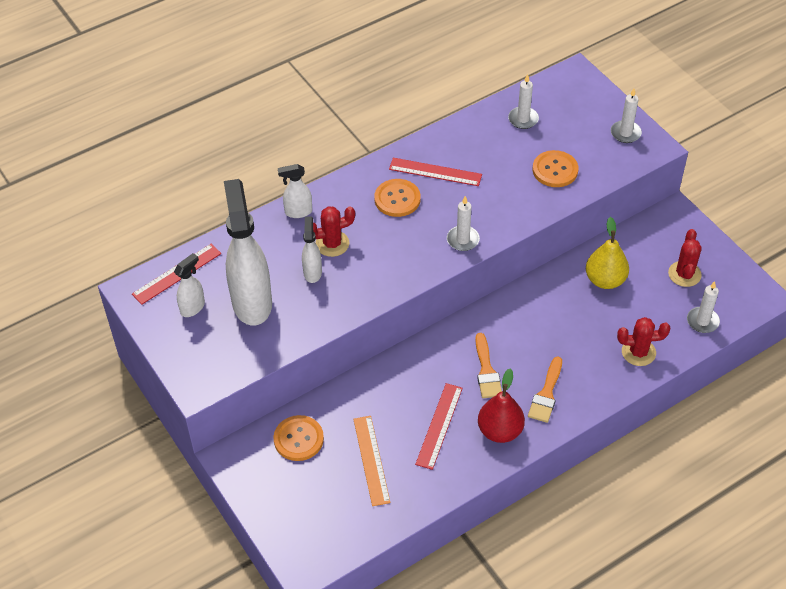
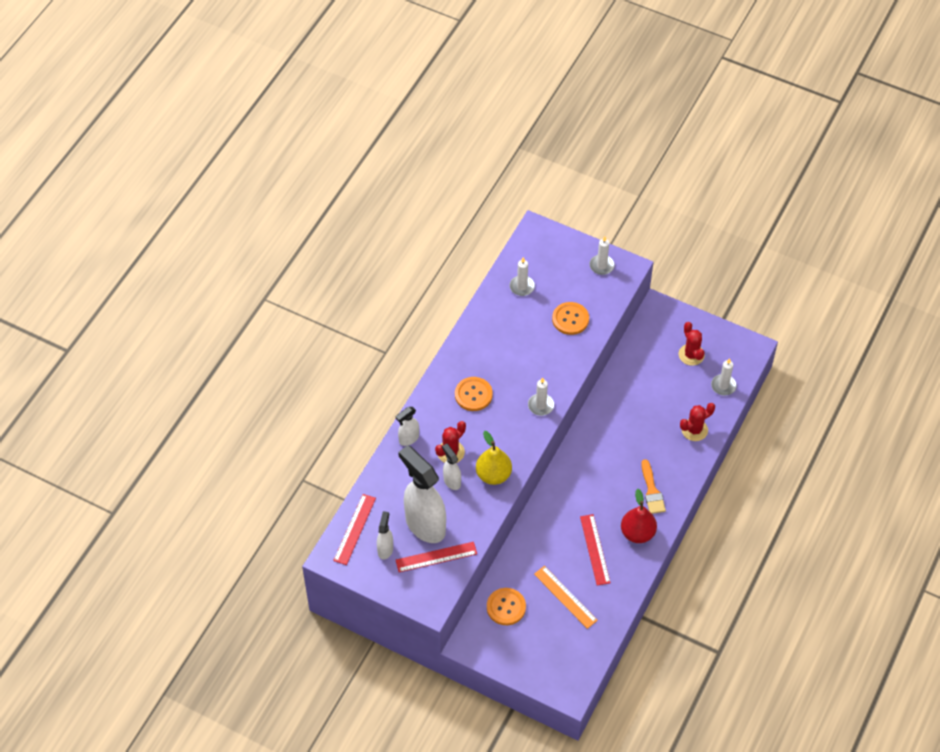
camera: 30 degrees left, 5 degrees up
(435, 172) = (486, 360): red ruler -> red ruler (436, 557)
(486, 371) = (601, 493): orange brush -> none
(605, 280) = (640, 385): yellow pear -> yellow pear (493, 475)

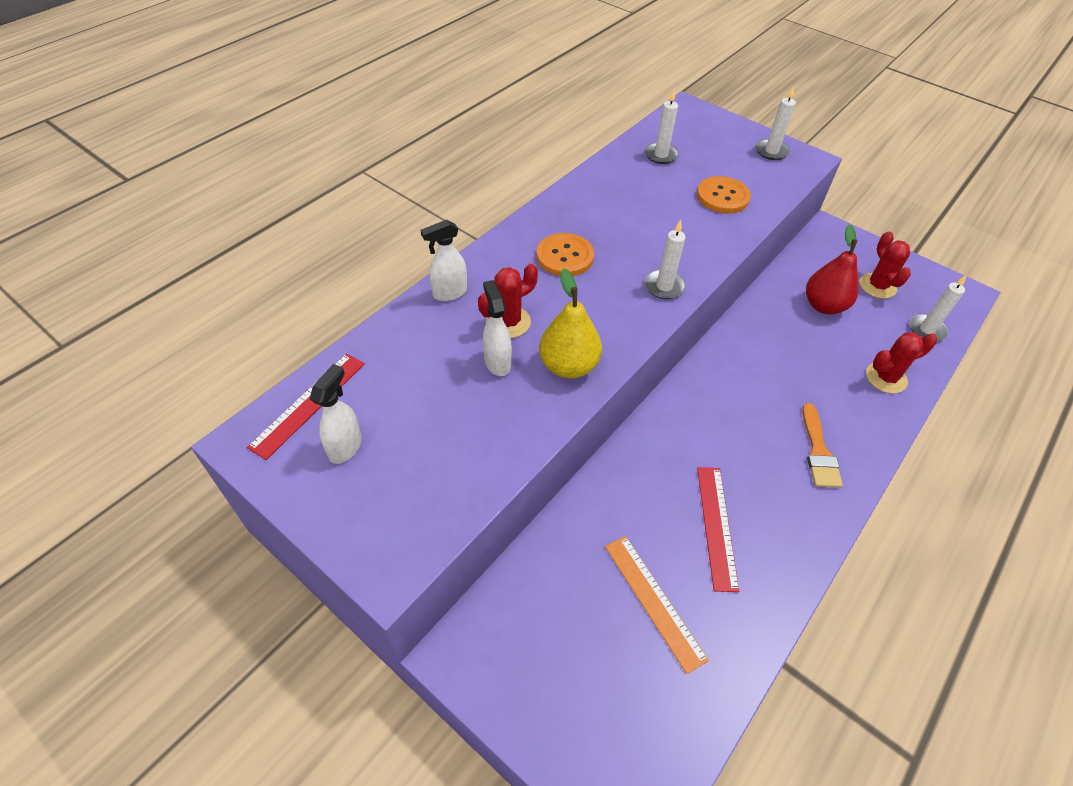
camera: 10 degrees right, 5 degrees down
(424, 525) = (429, 420): white spray bottle -> none
(436, 557) = (430, 478): red ruler -> none
(506, 607) = (543, 597): orange button -> none
(637, 533) = (792, 513): red pear -> red pear (823, 306)

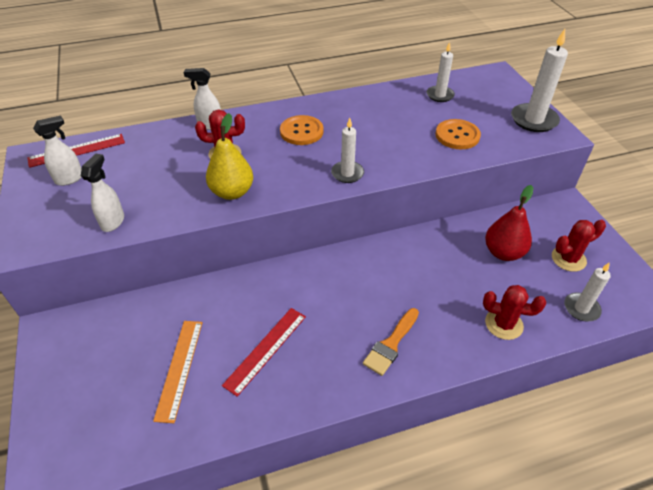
camera: 35 degrees right, 5 degrees down
(497, 362) = (194, 172): white spray bottle -> white spray bottle (113, 222)
(771, 151) = (533, 120): white candle -> white candle, size x1.59
(877, 286) = (568, 259): red cactus -> red cactus turned 45 degrees clockwise

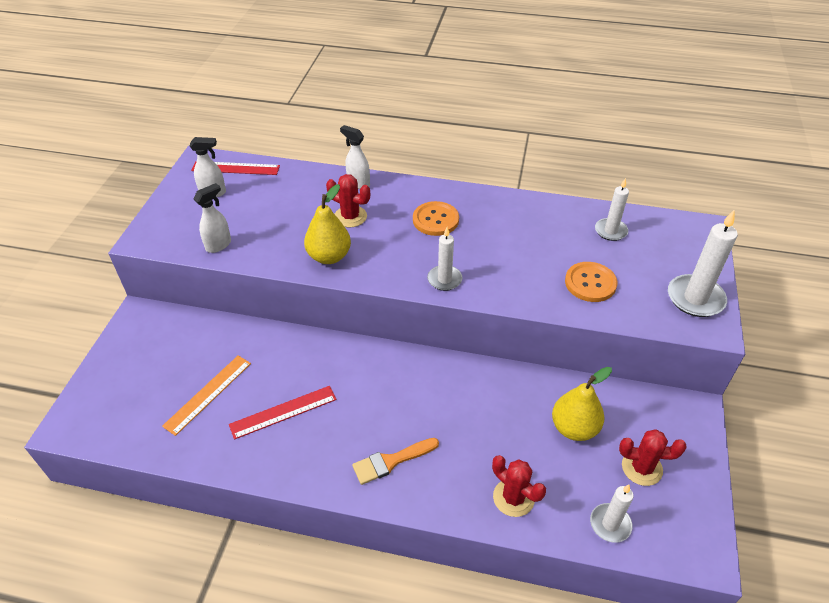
camera: 30 degrees right, 0 degrees up
(503, 252) = (574, 428): red pear -> yellow pear

